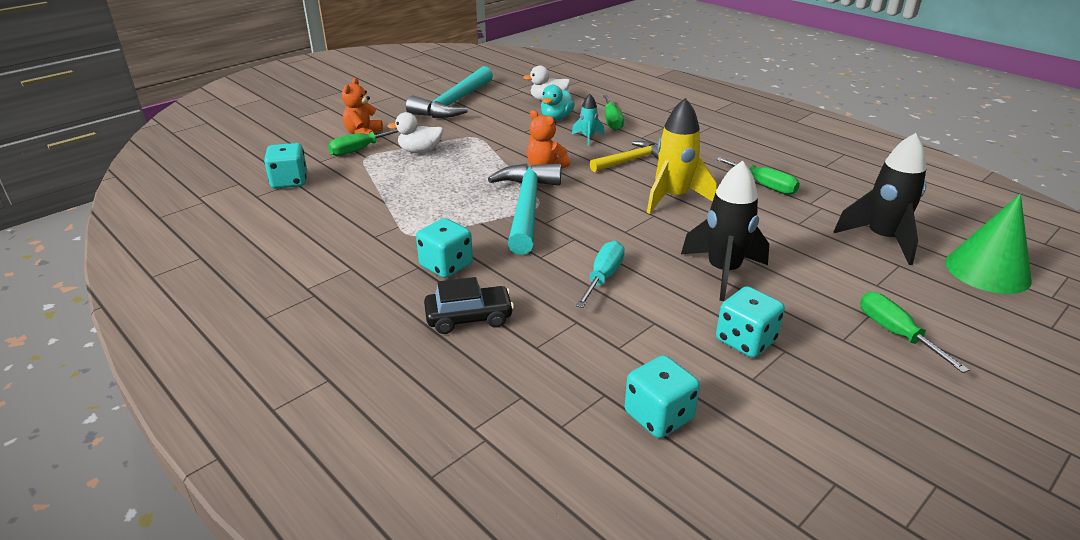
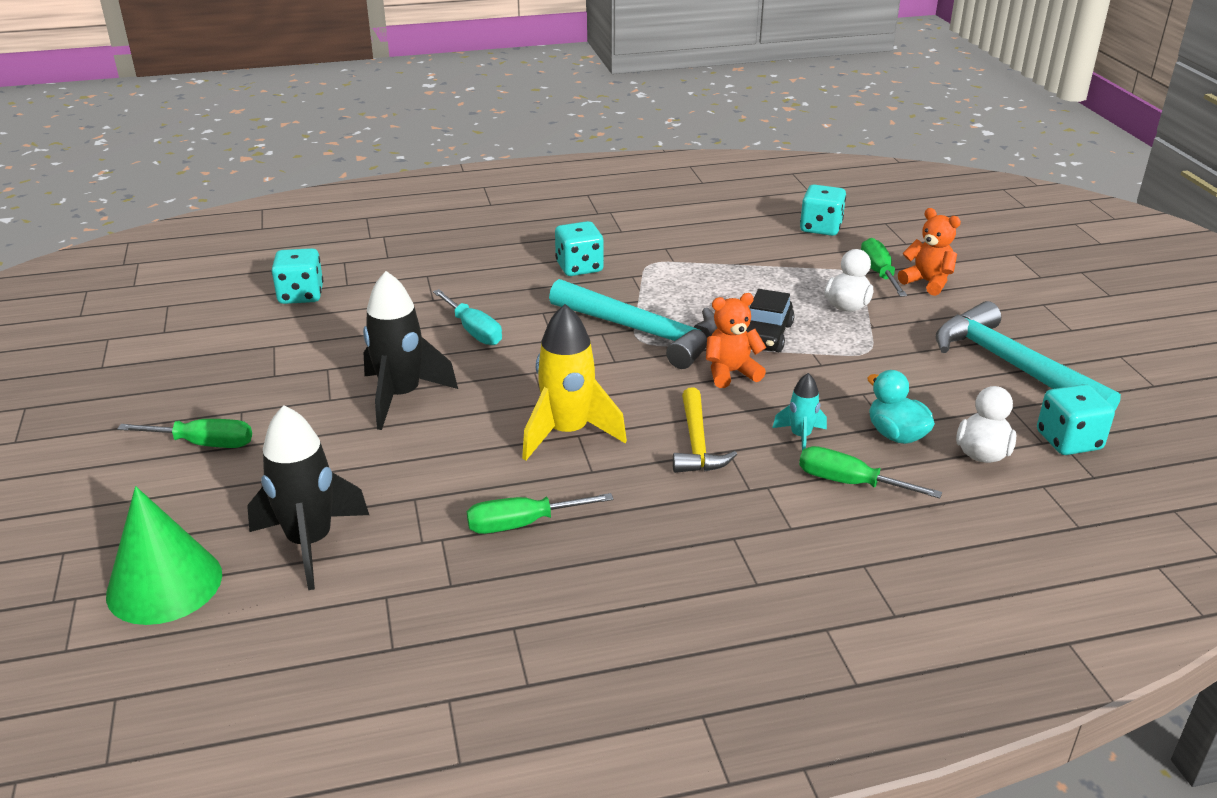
camera: 120 degrees right, 0 degrees up
(469, 317) = (494, 260): black car -> black car (765, 335)
(745, 340) = (309, 362): turquoise dice -> turquoise dice (1068, 441)

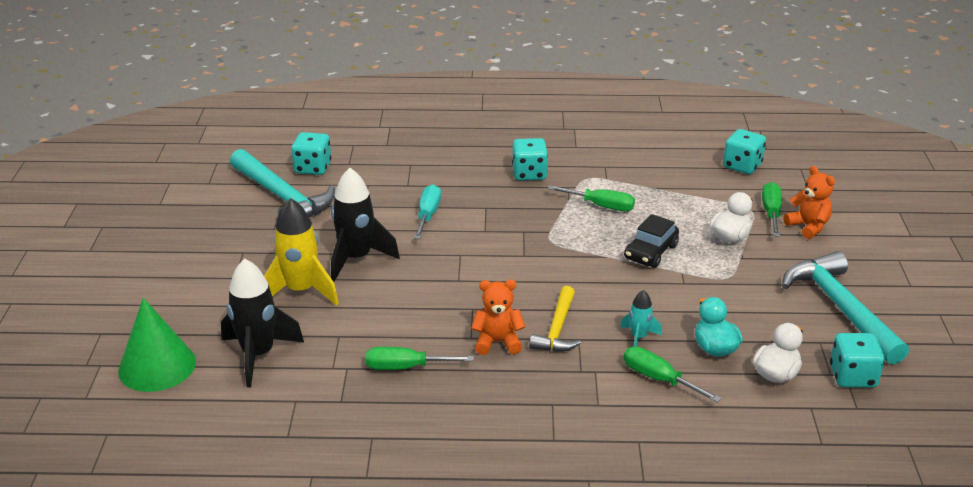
camera: 15 degrees right, 0 degrees up
(204, 444) = (210, 272): green screwdriver -> green screwdriver (601, 206)
(473, 331) = (428, 215): turquoise screwdriver -> turquoise screwdriver turned 150 degrees counterclockwise
(568, 433) = (465, 306): yellow rocket -> yellow rocket (301, 291)
(643, 332) = (555, 235): turquoise hammer -> turquoise hammer (282, 197)
(731, 373) = (609, 278): orange teddy bear -> orange teddy bear (497, 342)

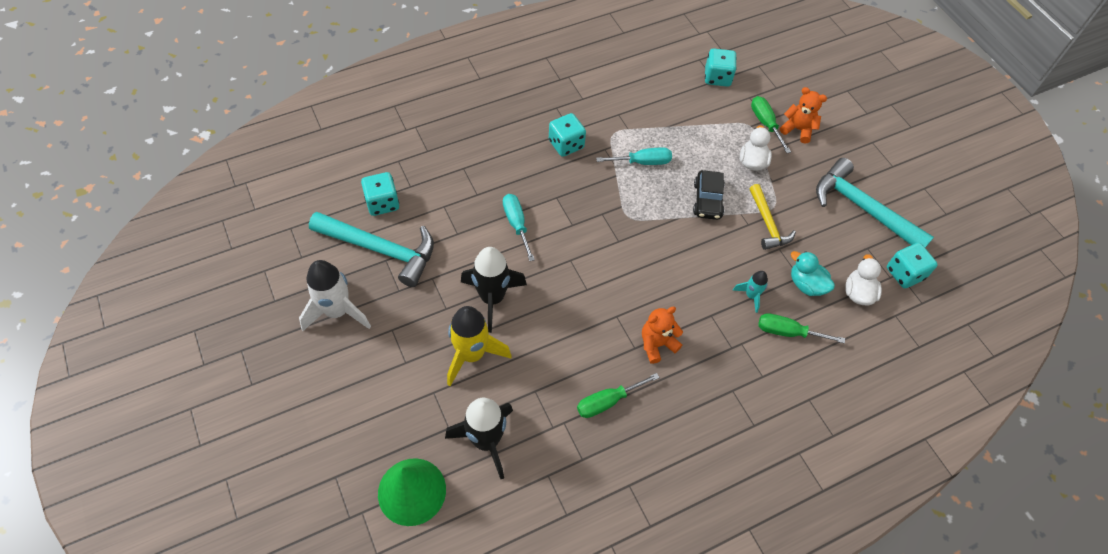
camera: 30 degrees left, 25 degrees up
(206, 226) = (337, 311): none -> white rocket
(557, 329) = (691, 312): yellow hammer -> yellow hammer (767, 223)
(601, 206) = (642, 162): green screwdriver -> turquoise screwdriver

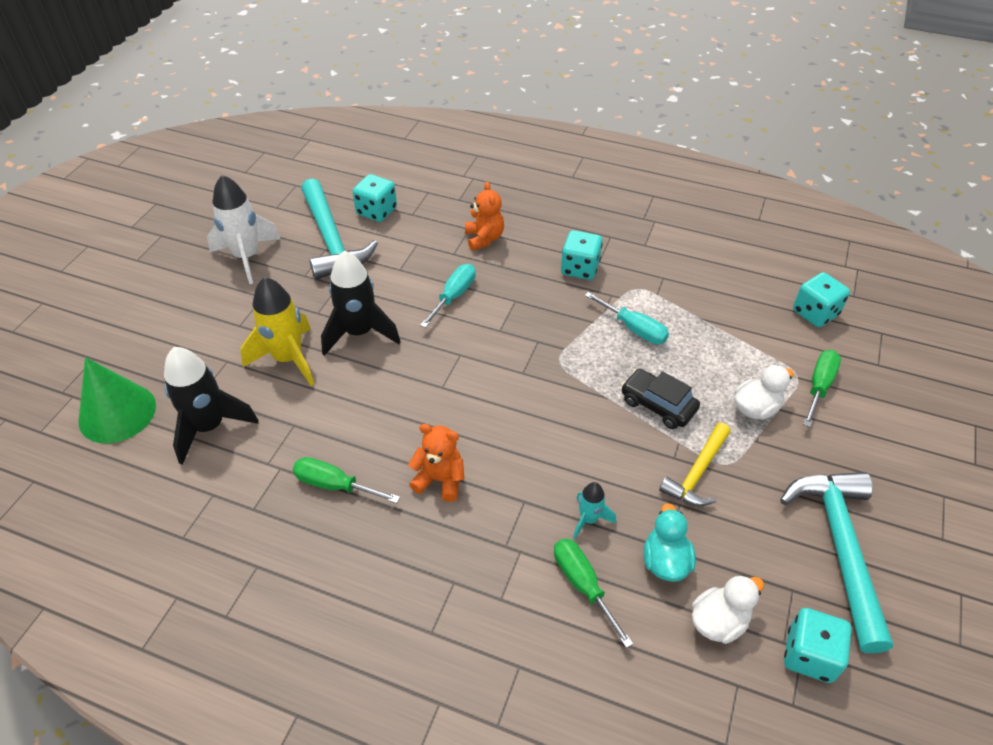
camera: 50 degrees right, 10 degrees down
(707, 200) = (658, 405): black car -> black car turned 75 degrees clockwise
(798, 129) = (854, 417): orange teddy bear -> orange teddy bear (484, 238)

